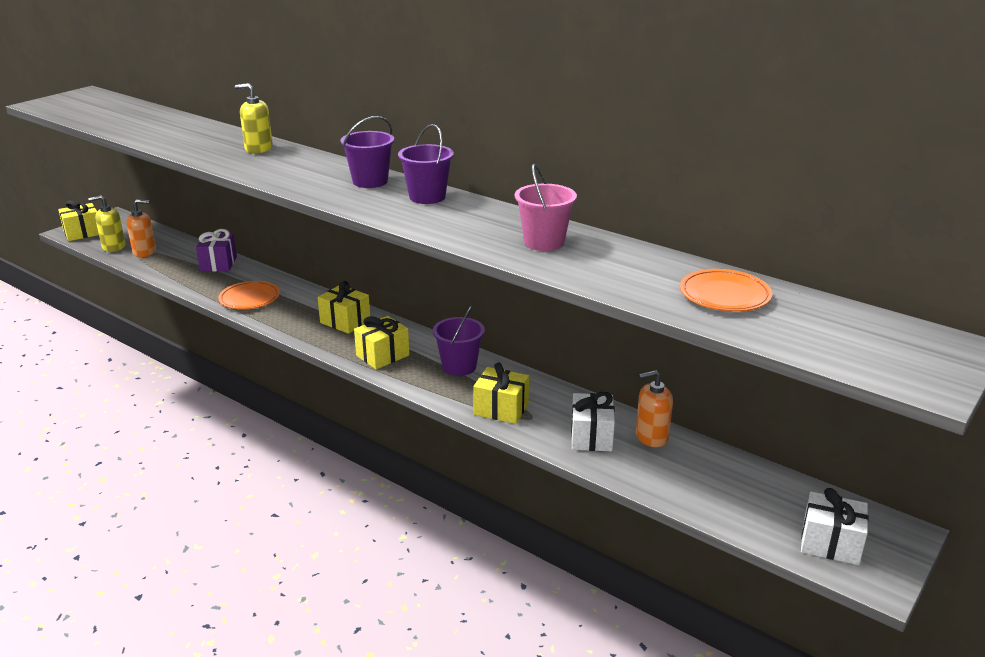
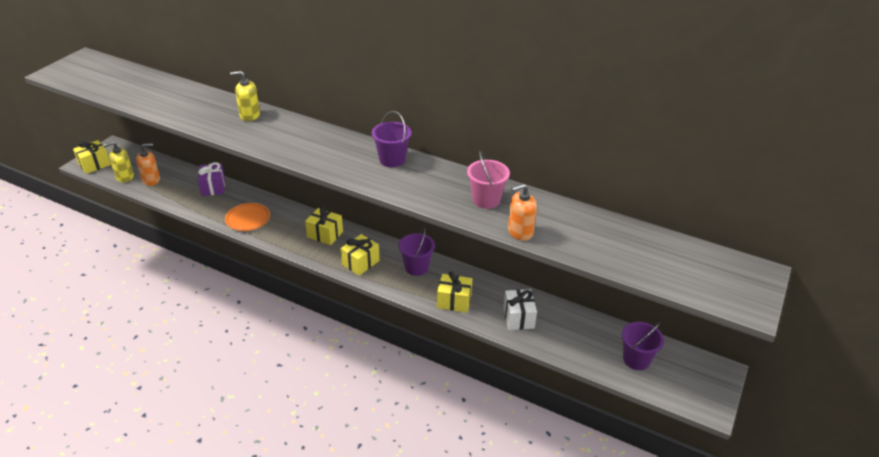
camera: 10 degrees left, 10 degrees up
(370, 181) = (346, 146): purple bucket -> purple bucket (636, 359)
(651, 436) = (557, 313): orange soap dispenser -> orange soap dispenser (520, 232)
(724, 295) = (615, 241): orange plate -> none
(830, 543) = (680, 384): white gift -> none

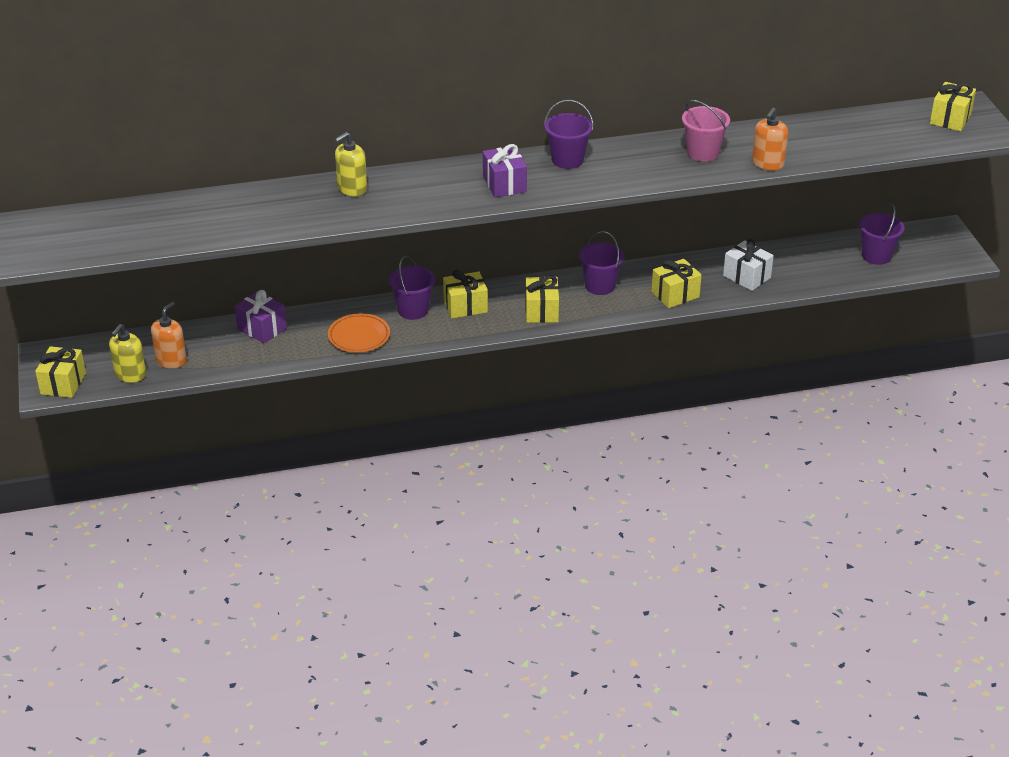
camera: 40 degrees left, 0 degrees up
(296, 220) = (413, 310): none -> purple bucket
(330, 155) = (504, 184): none -> purple gift
(726, 275) = (950, 119): none -> yellow gift

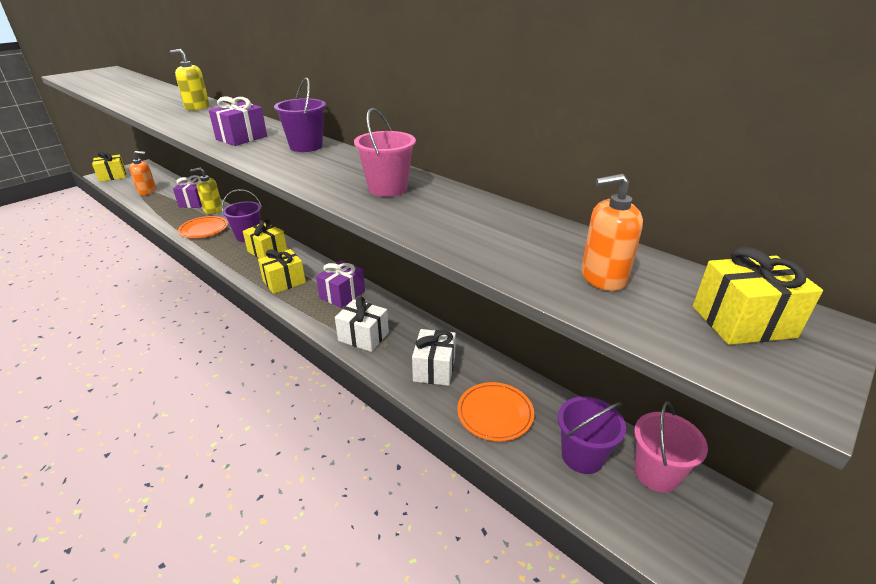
camera: 55 degrees right, 5 degrees down
(130, 375) = (128, 187): yellow soap dispenser -> yellow soap dispenser (213, 210)
(600, 286) = (342, 295): purple bucket -> purple gift
(675, 294) = (363, 336): yellow gift -> white gift
(767, 163) = (408, 224): orange soap dispenser -> orange soap dispenser (603, 277)
(814, 271) = (495, 414): none -> orange plate
(909, 238) = (656, 473): none -> pink bucket

